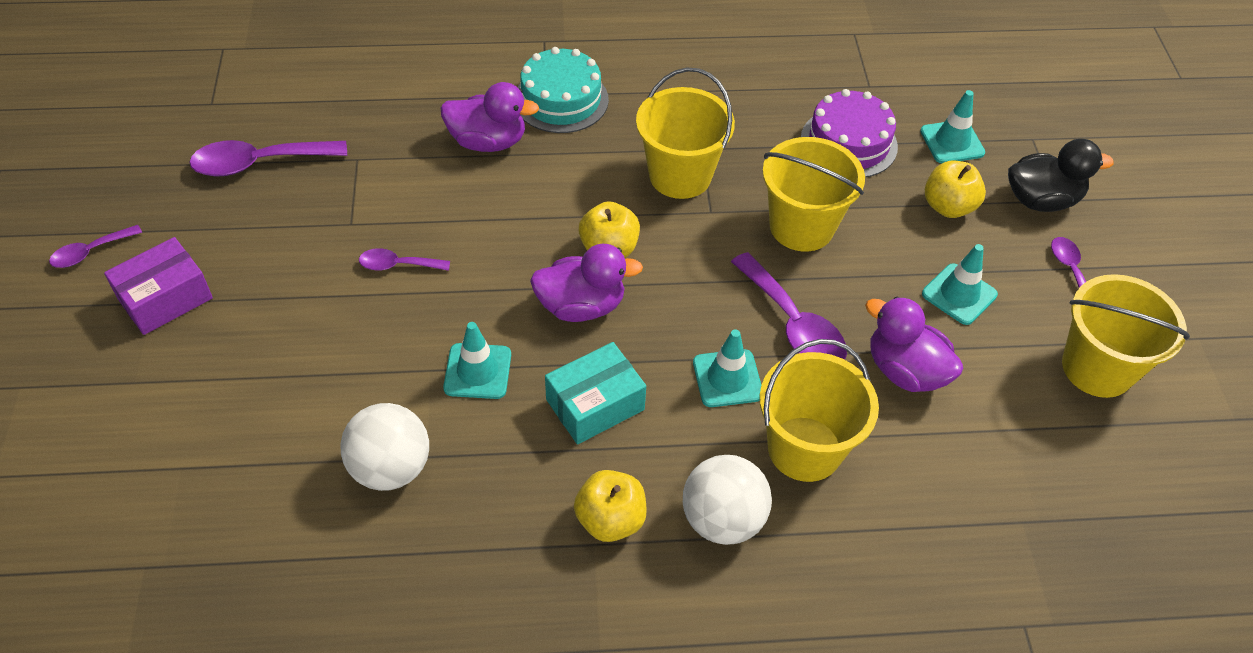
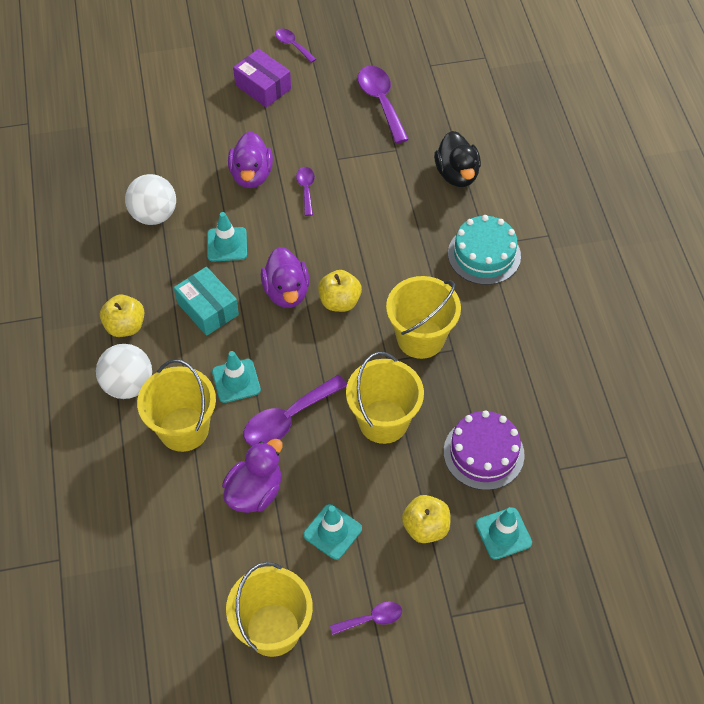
camera: 85 degrees right, 5 degrees up
(488, 142) = (429, 218): purple duck -> purple duck (251, 175)
(1041, 200) = (448, 602): black duck -> black duck (457, 174)

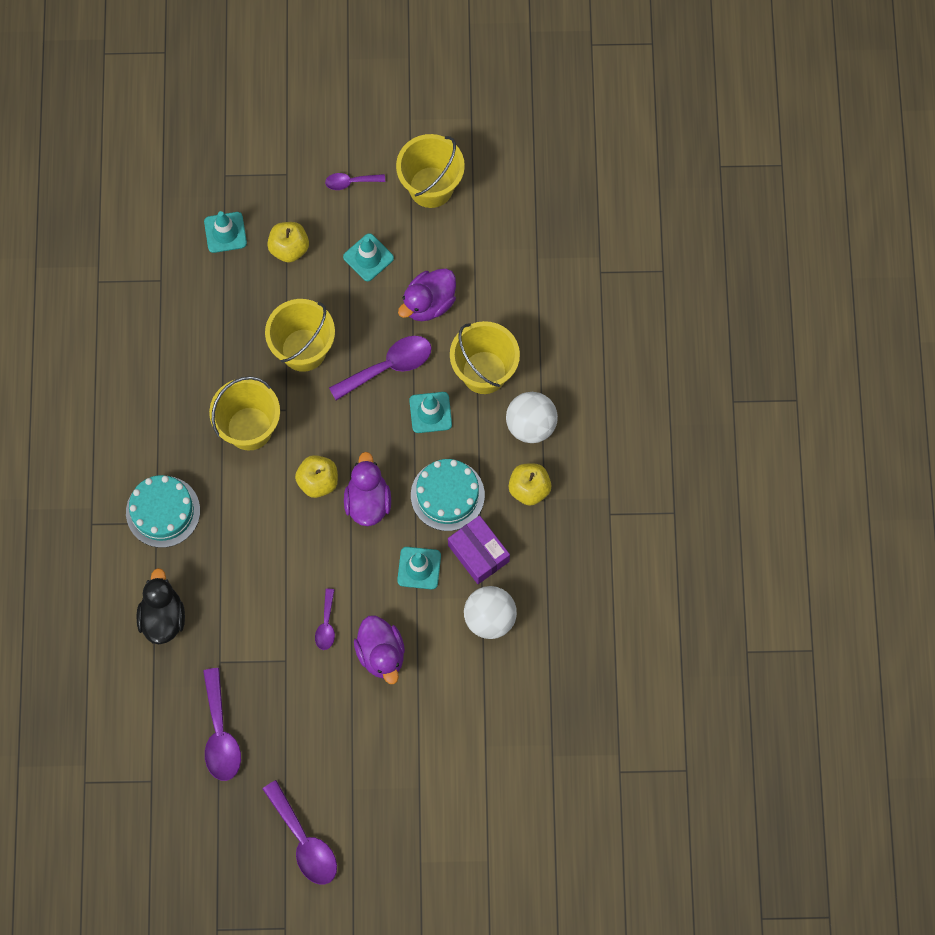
camera: 170 degrees left, 15 degrees up
(208, 309) = (447, 495): turquoise box -> turquoise cake
(251, 175) = (381, 654): purple duck -> purple duck turned 150 degrees clockwise
(263, 87) = (349, 780): purple box -> purple box (478, 553)
(292, 45) = (304, 841): purple spoon -> purple spoon, size x1.79
(483, 453) = (222, 305): purple cake -> none

